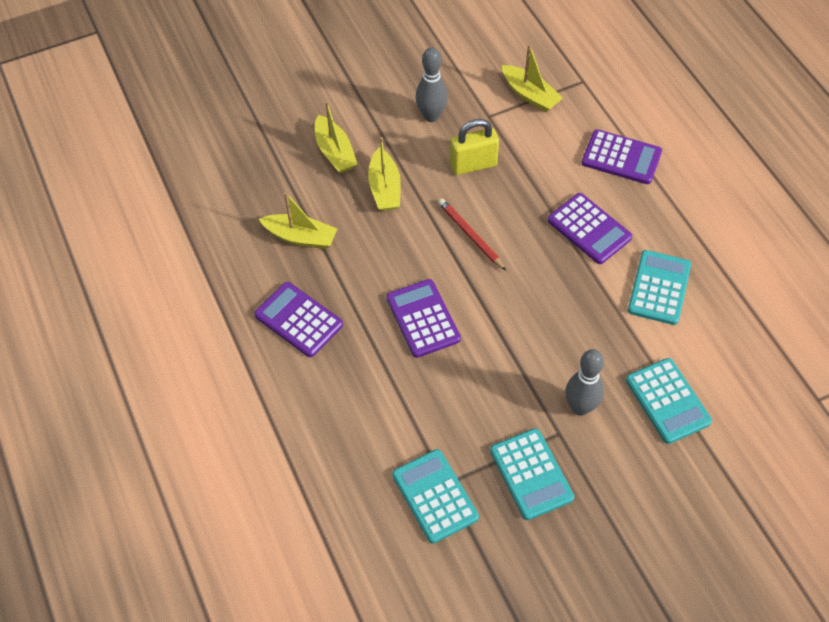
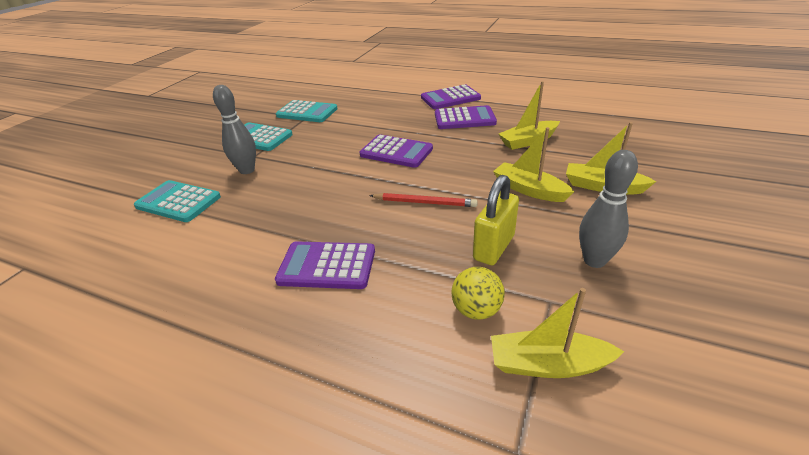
camera: 140 degrees right, 20 degrees down
(531, 139) = (476, 310): none -> yellow ball
(621, 158) = (352, 364): purple calculator -> purple calculator (450, 98)
(659, 288) = (221, 261): turquoise calculator -> none

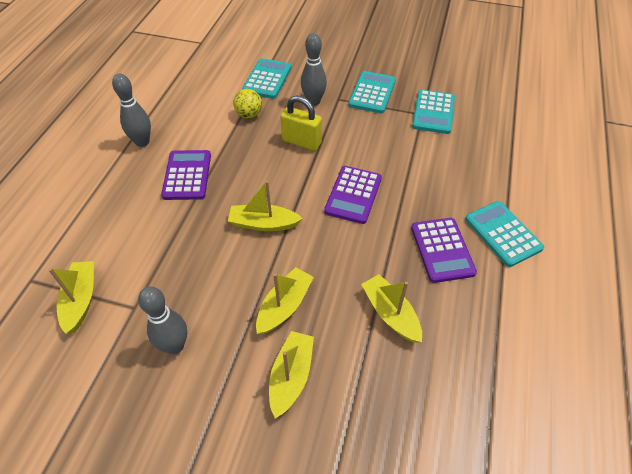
camera: 80 degrees right, 15 degrees up
(230, 322) = (142, 142): none -> grey bowling pin
(424, 202) = (263, 224): red pencil -> yellow boat
(450, 98) = (503, 234): purple calculator -> turquoise calculator
(476, 310) = (133, 262): yellow ball -> yellow ball (249, 115)
(493, 247) = (198, 274): yellow padlock -> yellow padlock (301, 142)

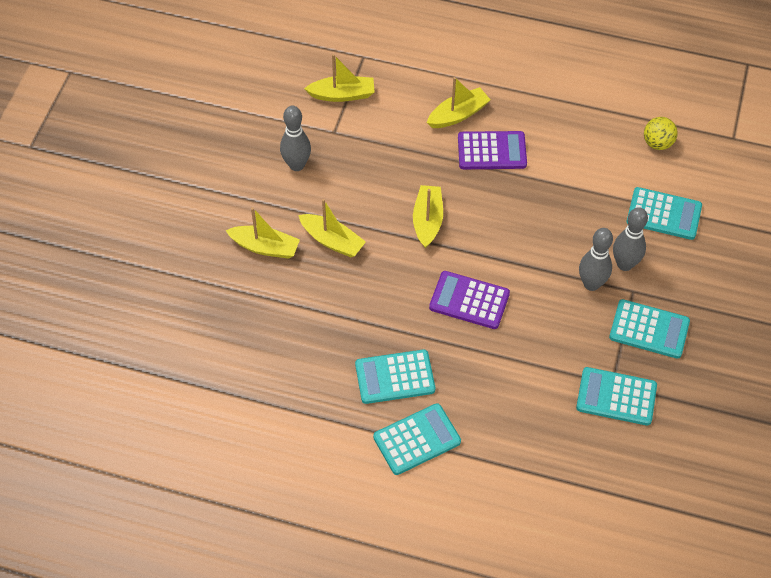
camera: 90 degrees right, 5 degrees up
(142, 142) = (539, 106): grey bowling pin -> grey bowling pin (591, 284)
(249, 115) = (593, 199): yellow ball -> yellow ball (657, 143)
(301, 142) = (550, 252): yellow padlock -> none
(390, 314) = (321, 324): yellow boat -> yellow boat (458, 115)
(442, 250) = (395, 377): purple calculator -> turquoise calculator

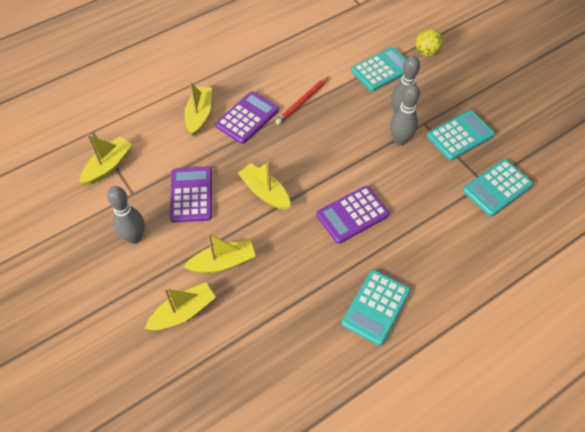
camera: 50 degrees left, 0 degrees up
(372, 172) = (191, 195): none -> purple calculator
(417, 439) = (440, 331): turquoise calculator -> none
(554, 178) = (302, 102): none -> red pencil
(657, 143) = (328, 37): yellow ball -> yellow ball (426, 52)

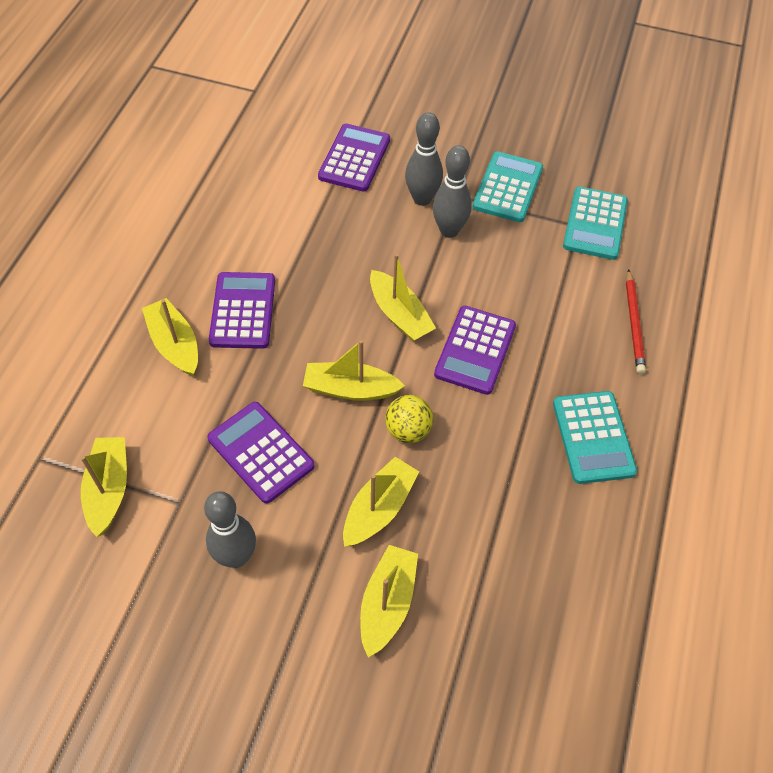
camera: 40 degrees left, 0 degrees up
(302, 102) = (294, 251): red pencil -> red pencil (633, 323)
(328, 169) = (399, 314): none -> yellow boat
(382, 70) = (354, 158): turquoise calculator -> purple calculator
(426, 52) = (386, 110): yellow ball -> yellow ball (408, 430)

